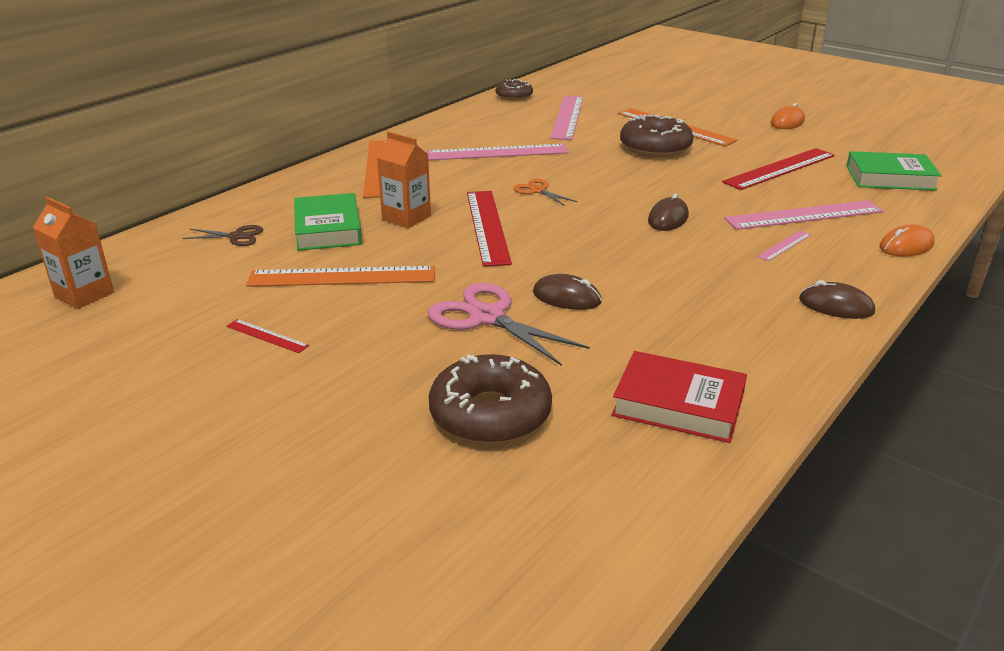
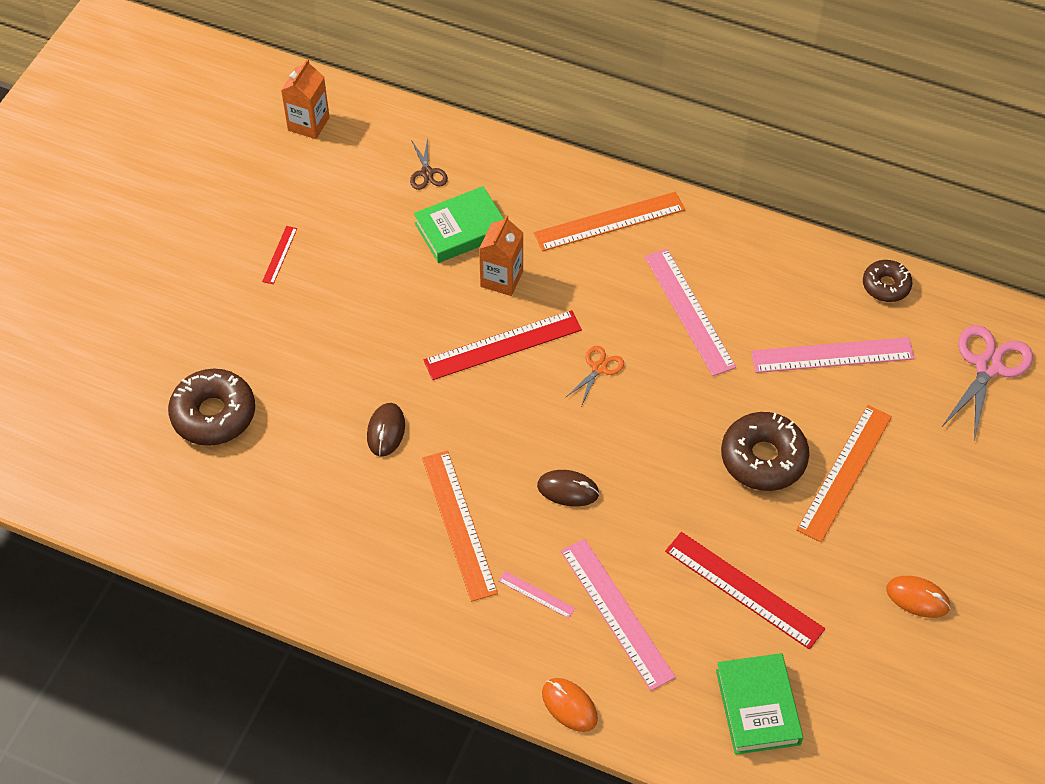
camera: 75 degrees right, 25 degrees up
(342, 277) = (378, 269): orange ruler -> orange ruler (458, 524)
(487, 317) = (340, 383): pink scissors -> pink scissors (988, 366)
(678, 404) = (249, 526): red book -> none
(836, 306) = (424, 635): brown mouse -> none

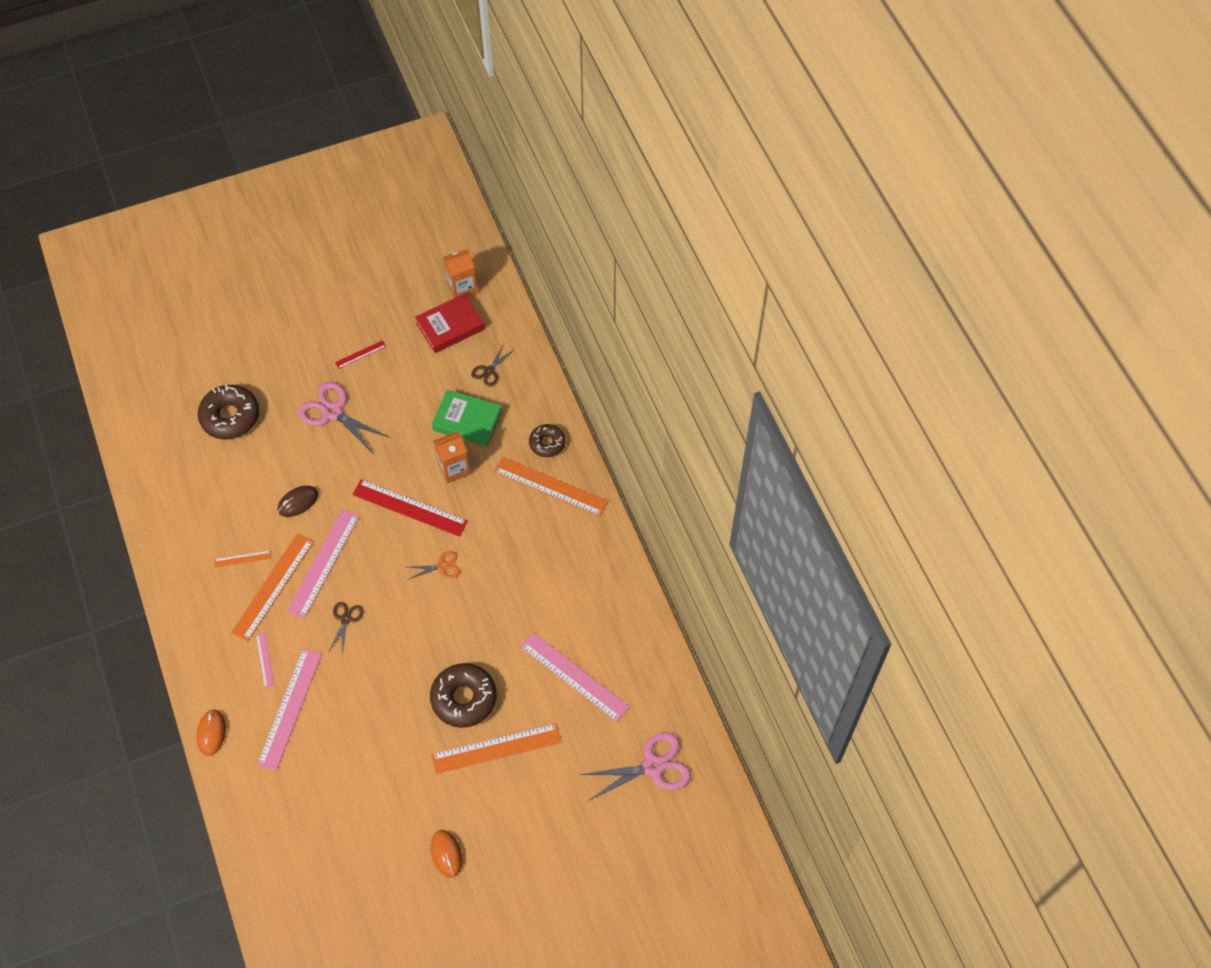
camera: 45 degrees right, 5 degrees up
(317, 325) = (332, 412): none -> pink scissors
(339, 164) = (450, 326): none -> red book
(395, 527) = (242, 559): none -> orange ruler
(568, 490) = (346, 619): brown mouse -> brown scissors
(688, 311) = (528, 578): pink ruler -> pink ruler (323, 563)
(744, 589) = (365, 759): red ruler -> none
(757, 707) = (296, 826): green book -> none
(886, 285) = (656, 664): brown donut -> brown donut (547, 443)

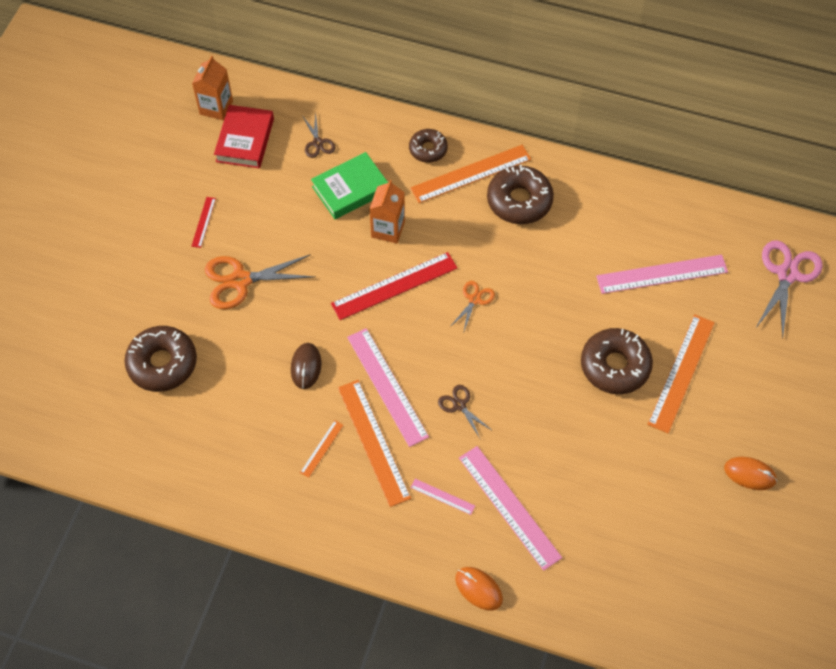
camera: 50 degrees left, 0 degrees up
(332, 412) = (240, 280): pink scissors -> orange scissors
(555, 535) = (519, 201): none -> brown donut

